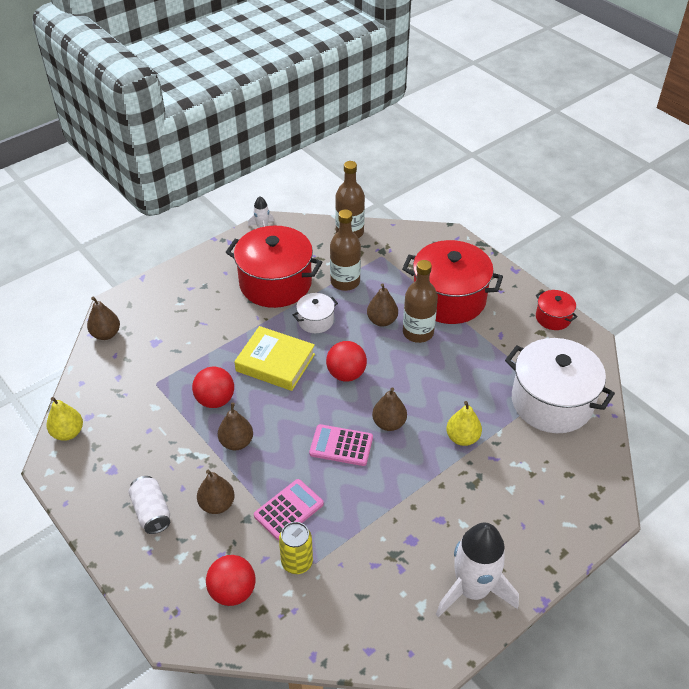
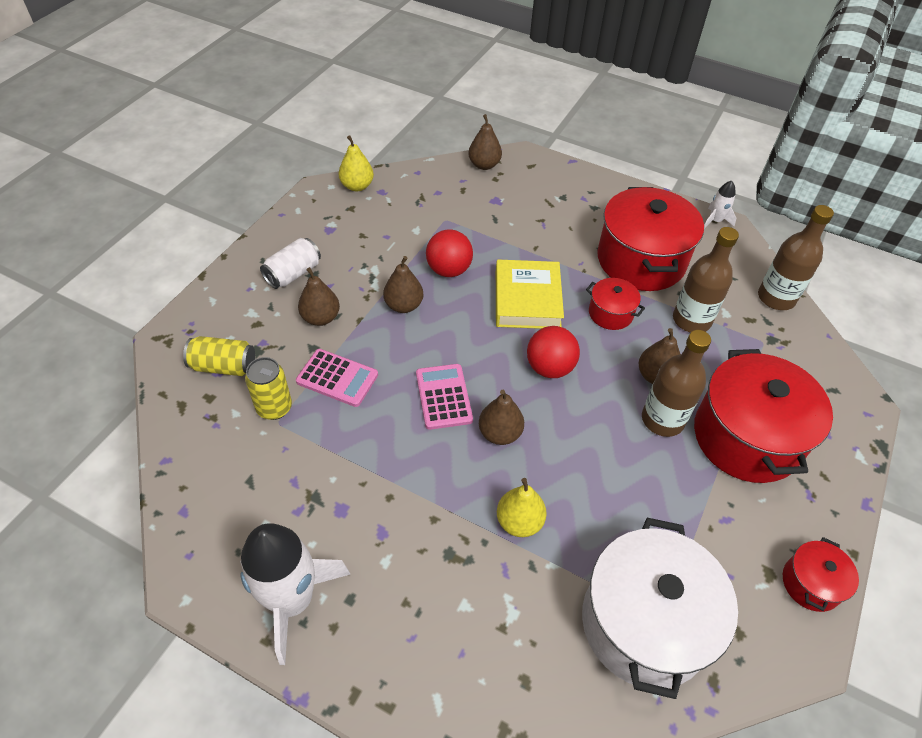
camera: 65 degrees right, 5 degrees up
(233, 591) = (224, 366): red ball -> yellow can
(315, 321) = (610, 313): white pot -> red pot

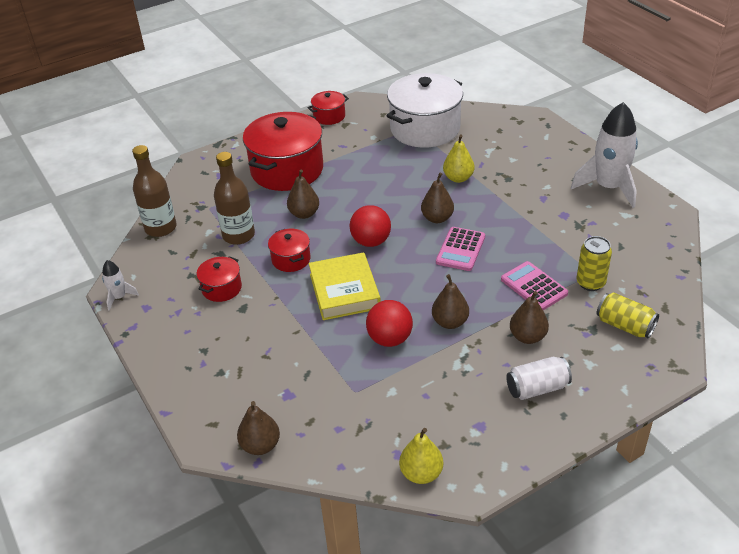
camera: 145 degrees left, 10 degrees down
(527, 299) = (344, 291): yellow book -> yellow book turned 45 degrees counterclockwise
(641, 260) = (221, 288): red pot -> red pot, size x0.47
(662, 420) = (326, 192): brown bottle -> none

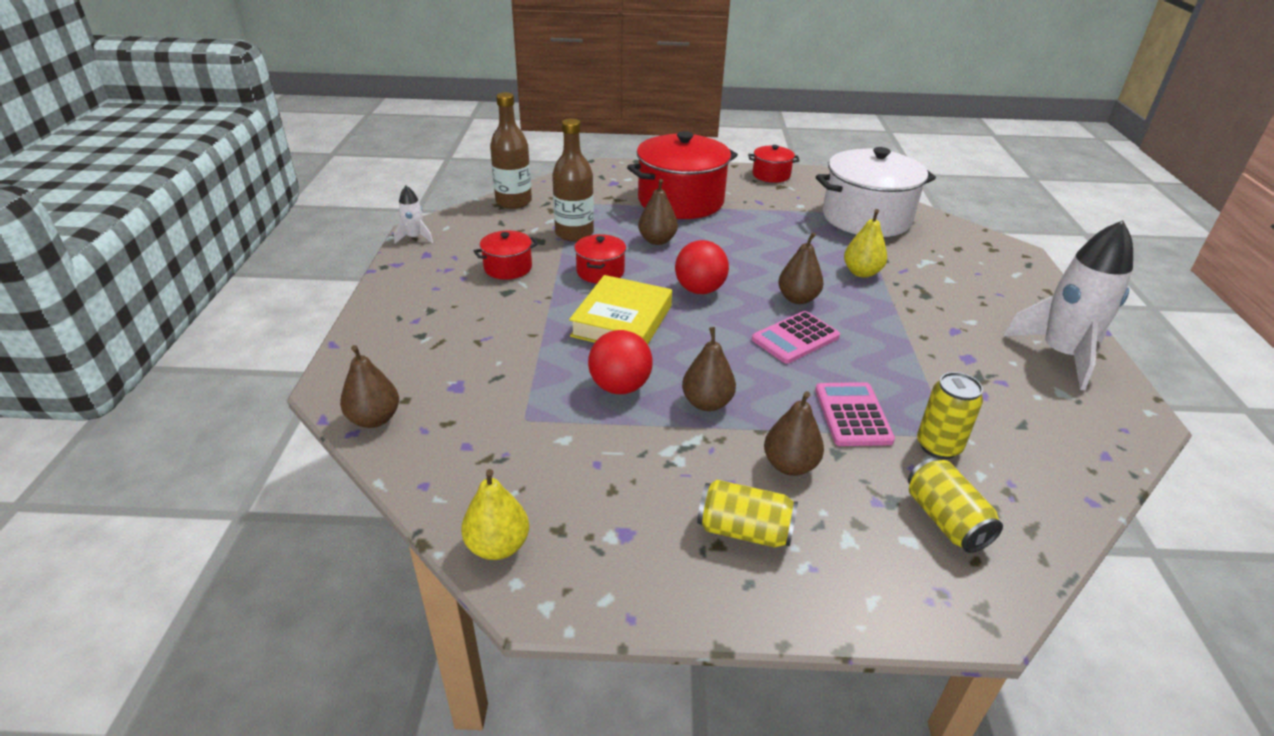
camera: 30 degrees right, 5 degrees down
(537, 388) = (744, 530): white can -> yellow can

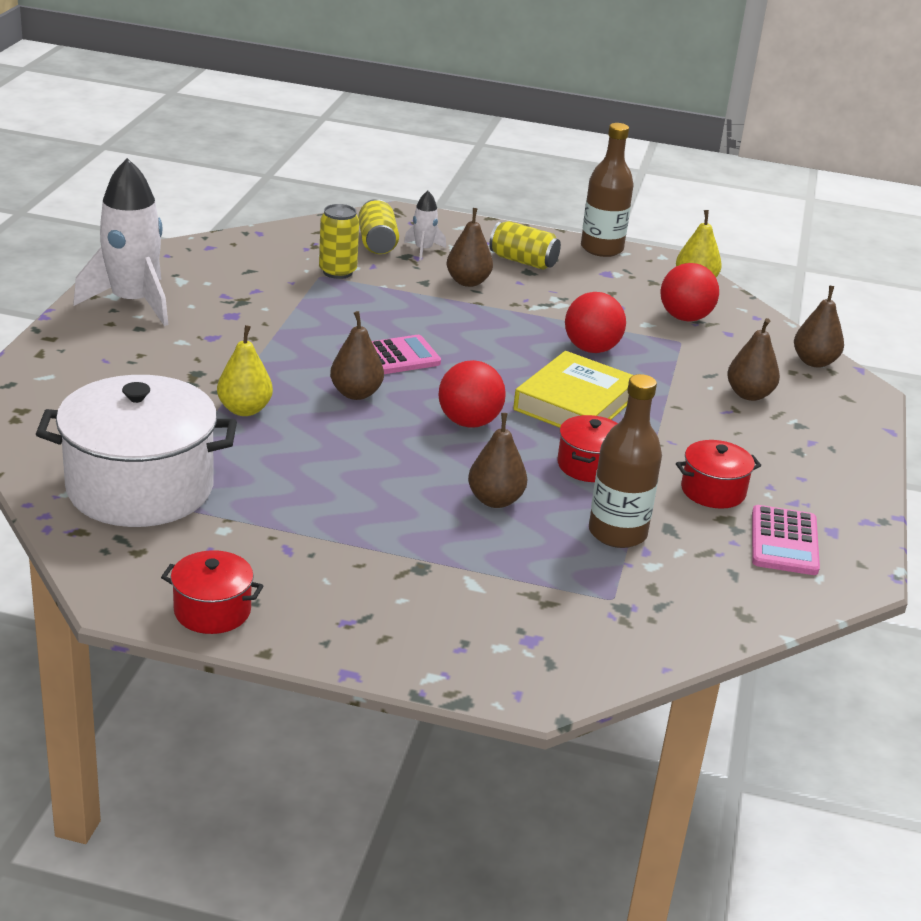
camera: 170 degrees left, 5 degrees down
(415, 238) = (860, 564): white rocket -> white rocket (423, 250)
(513, 202) = (718, 618): brown bottle -> brown bottle (602, 248)
(517, 461) = (685, 318): none -> red ball
(680, 201) = (423, 572): red pot -> none
(707, 403) = (514, 325): brown pear -> brown pear (749, 395)
(852, 415) = (390, 298): pink calculator -> pink calculator (784, 542)

